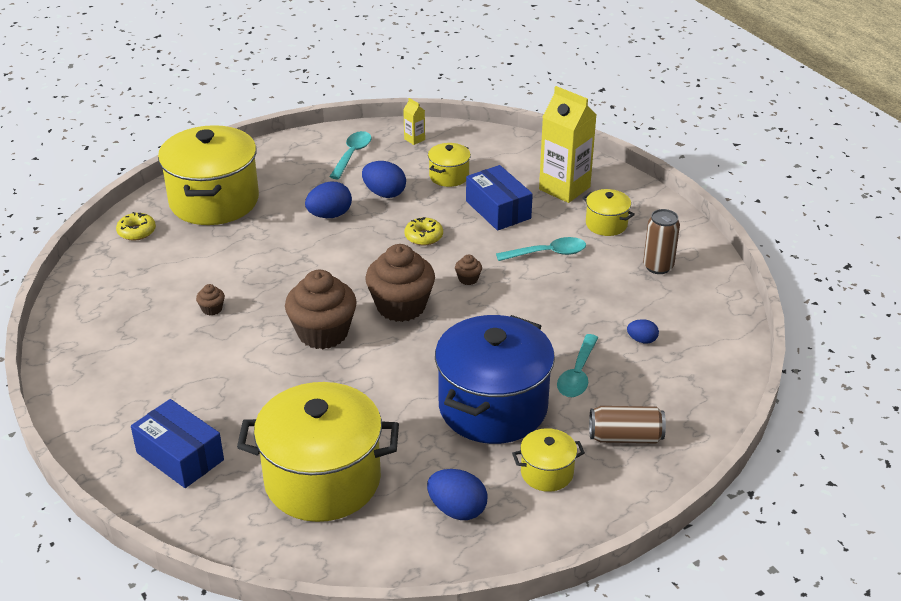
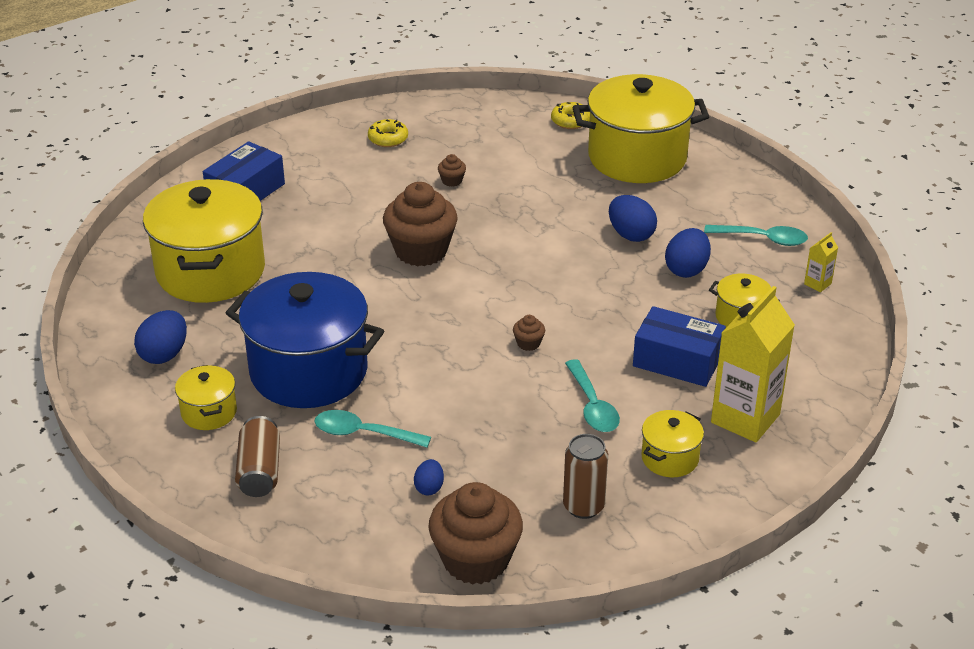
camera: 85 degrees right, 0 degrees up
(401, 306) = (471, 298): brown cupcake -> brown cupcake (475, 560)
(424, 236) = (605, 305): yellow donut -> yellow donut (388, 139)
(498, 210) = (677, 361): blue box -> blue box turned 60 degrees clockwise

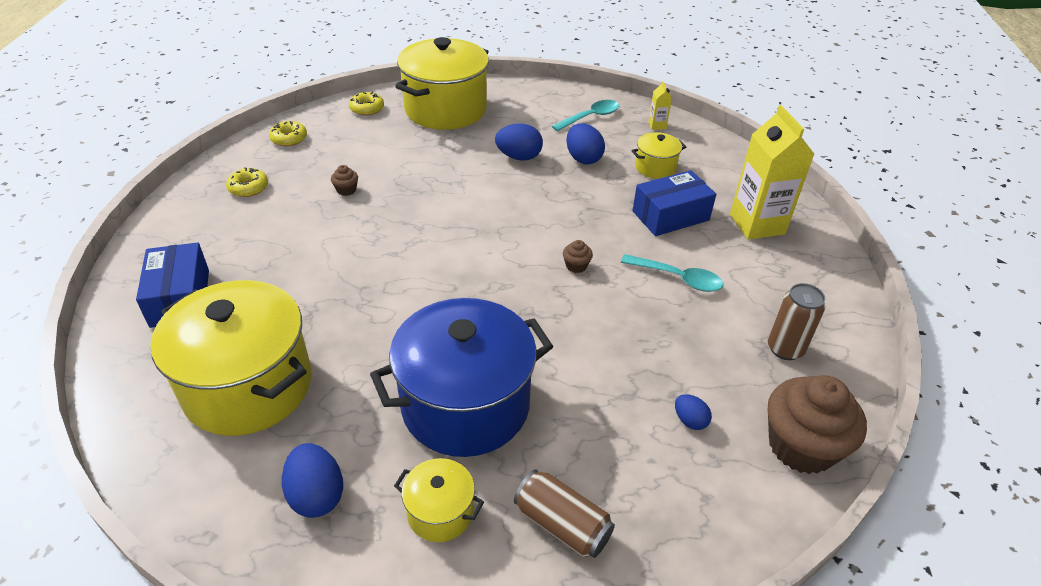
camera: 50 degrees left, 5 degrees up
(363, 433) = (583, 420): turquoise spoon -> none
(421, 251) = (402, 252): brown cupcake -> none
(471, 115) = (289, 139): none -> yellow donut
(670, 458) = (768, 278): yellow pot -> none

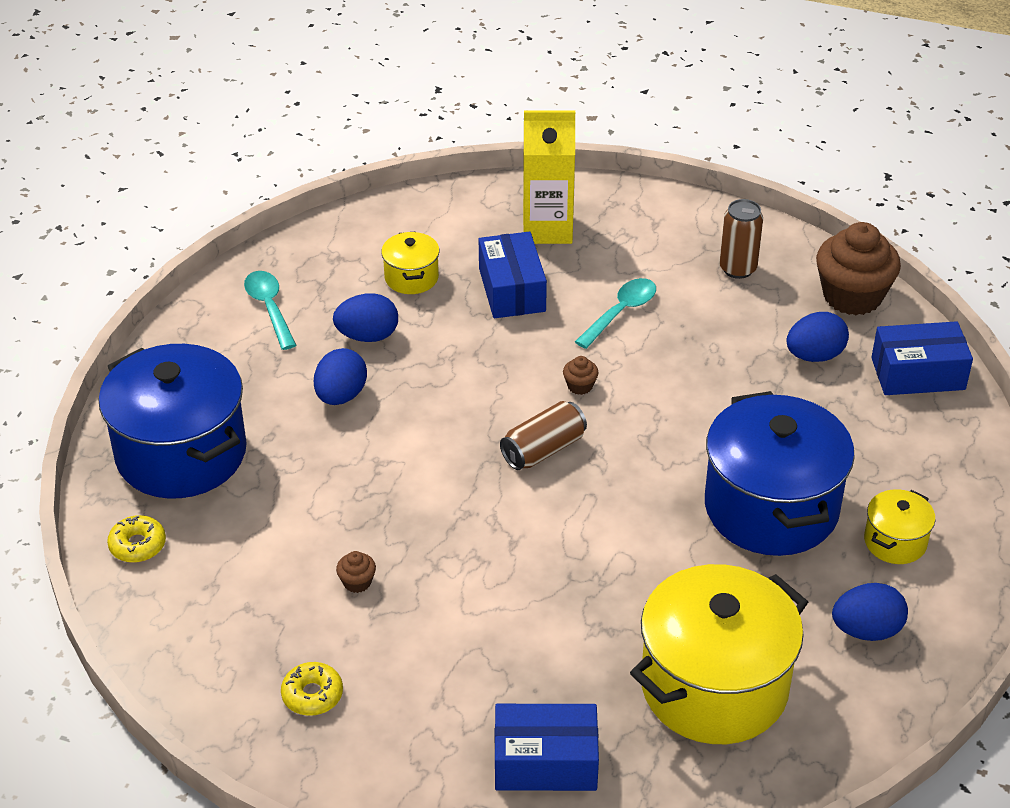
camera: 75 degrees left, 0 degrees up
(289, 139) = (190, 645): yellow donut -> none
(445, 109) = (181, 454): yellow pot -> blue pot
(562, 525) = (915, 463): brown can -> brown can (543, 450)
(657, 125) = (316, 252): yellow carton -> none
(690, 420) = (814, 356): blue egg -> blue egg, size x1.72
(706, 518) = (918, 374): none -> blue box

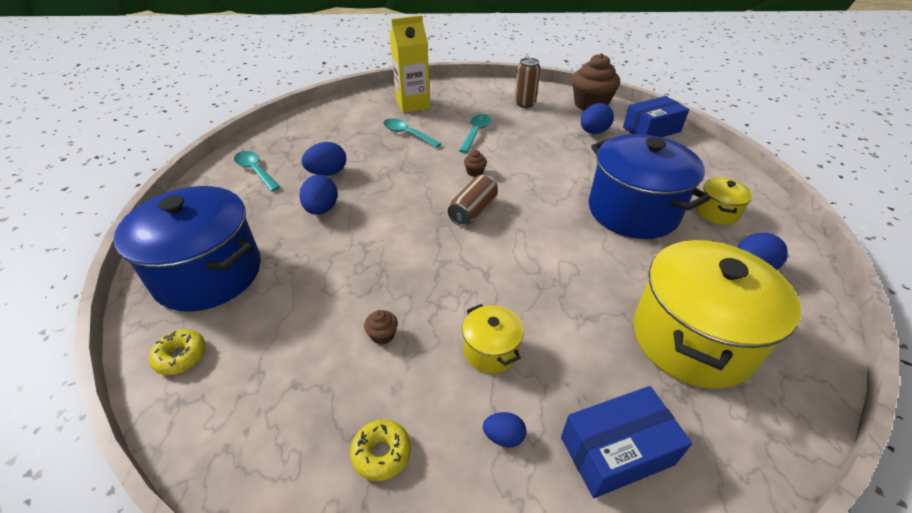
camera: 20 degrees left, 0 degrees up
(411, 278) = (344, 139): yellow pot -> yellow pot (490, 351)
(438, 716) = (503, 436): none -> blue egg
(512, 290) = (407, 134): blue box -> turquoise spoon

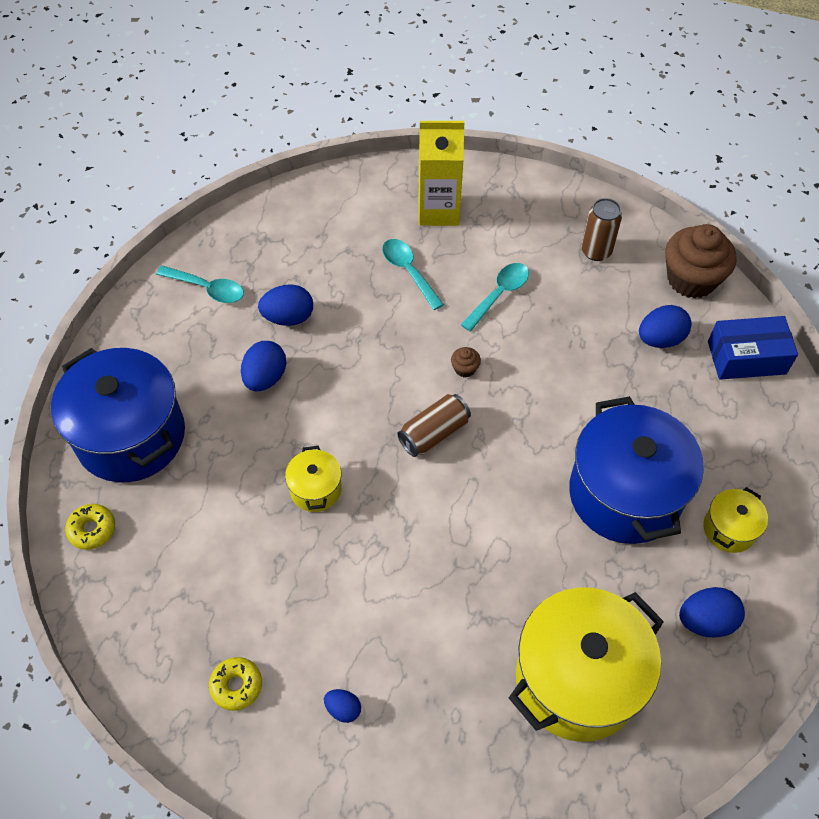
camera: 20 degrees right, 15 degrees up
(255, 171) = (207, 289): turquoise spoon -> turquoise spoon turned 135 degrees clockwise
(382, 335) = (276, 568): brown cupcake -> none
(490, 351) = (370, 621): yellow pot -> yellow pot (316, 489)
(616, 451) = (434, 757): blue box -> none

